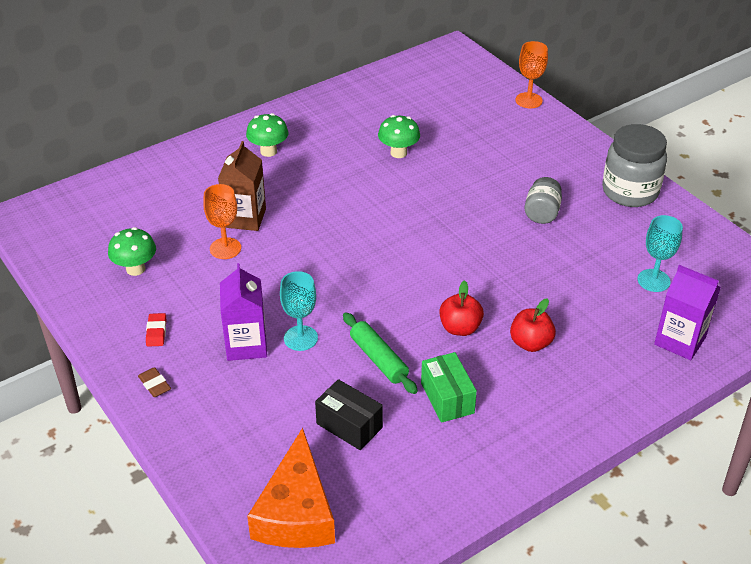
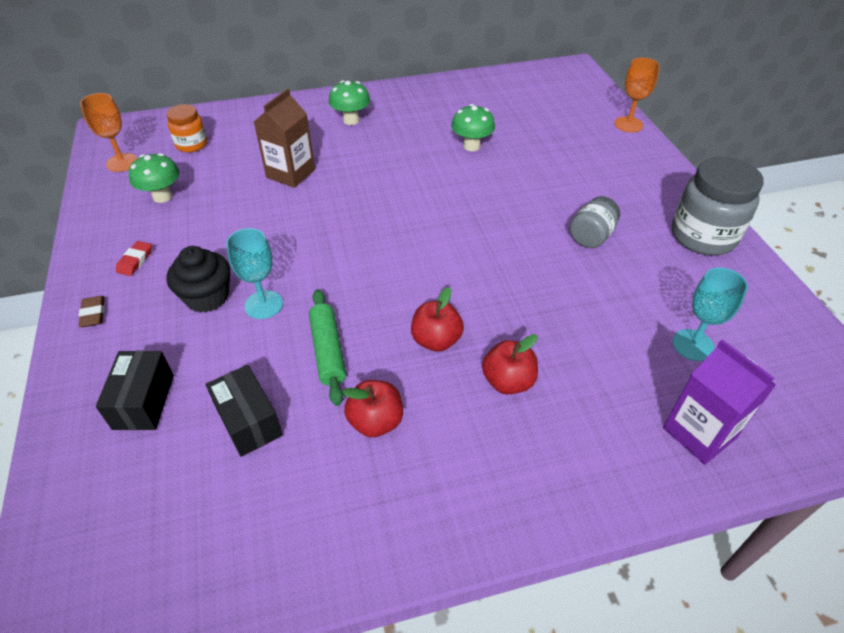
camera: 20 degrees right, 5 degrees up
(124, 212) = (191, 144): none -> orange jar
(225, 248) = (254, 197): orange goblet -> orange goblet (122, 162)
(246, 345) = (207, 297): purple carton -> black cupcake
(254, 436) = (144, 401): none -> black box
(296, 512) = (121, 514): orange cheese -> none
(447, 398) = (375, 421): green box -> red apple

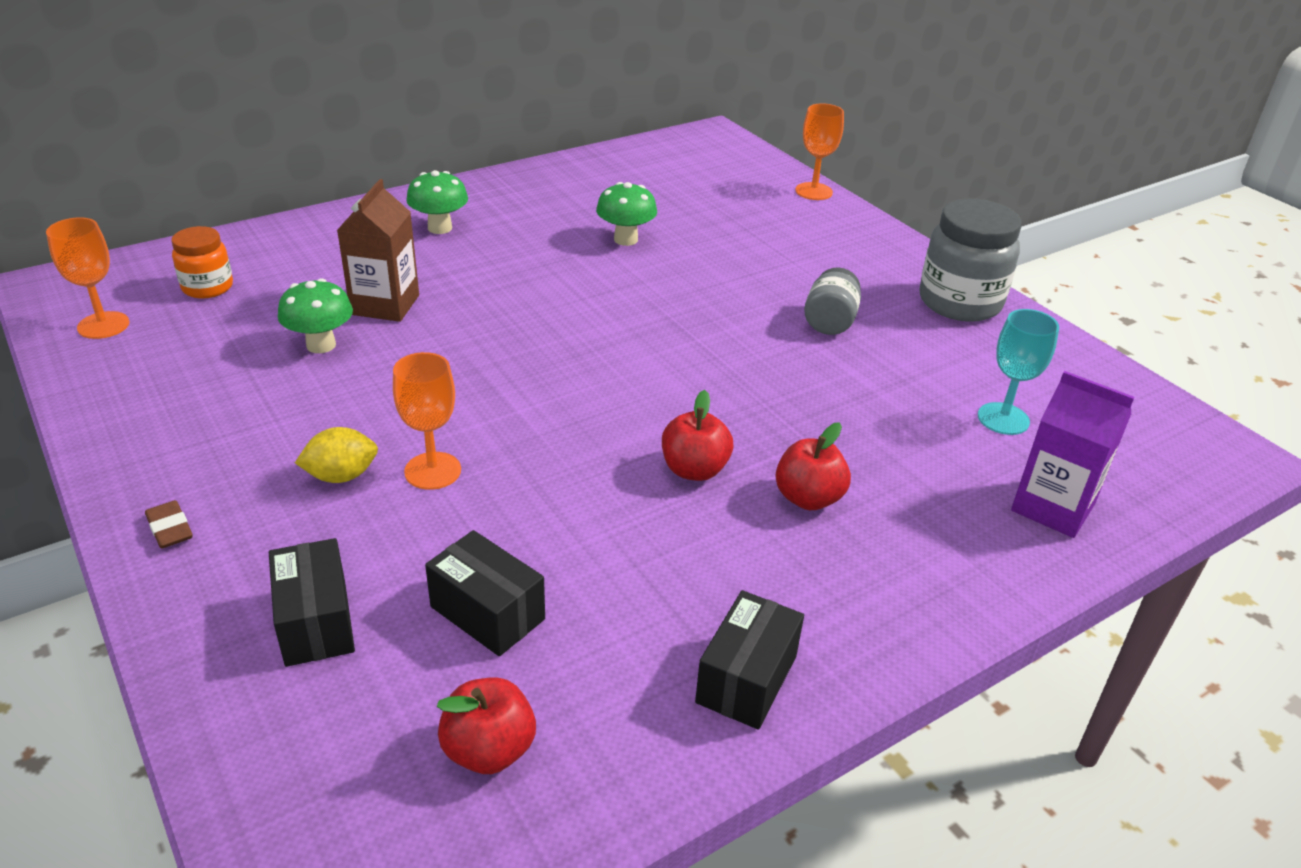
camera: 20 degrees left, 10 degrees down
(135, 261) = (200, 449): red eraser -> none
(162, 196) = (198, 361): green mushroom -> green mushroom (321, 345)
(207, 297) = (341, 476): black cupcake -> yellow lemon
(263, 305) = (433, 471): turquoise goblet -> orange goblet
(328, 351) = (555, 509): green rolling pin -> none
(375, 421) = (663, 576): red apple -> red apple (489, 750)
(395, 520) = (746, 679): none -> black box

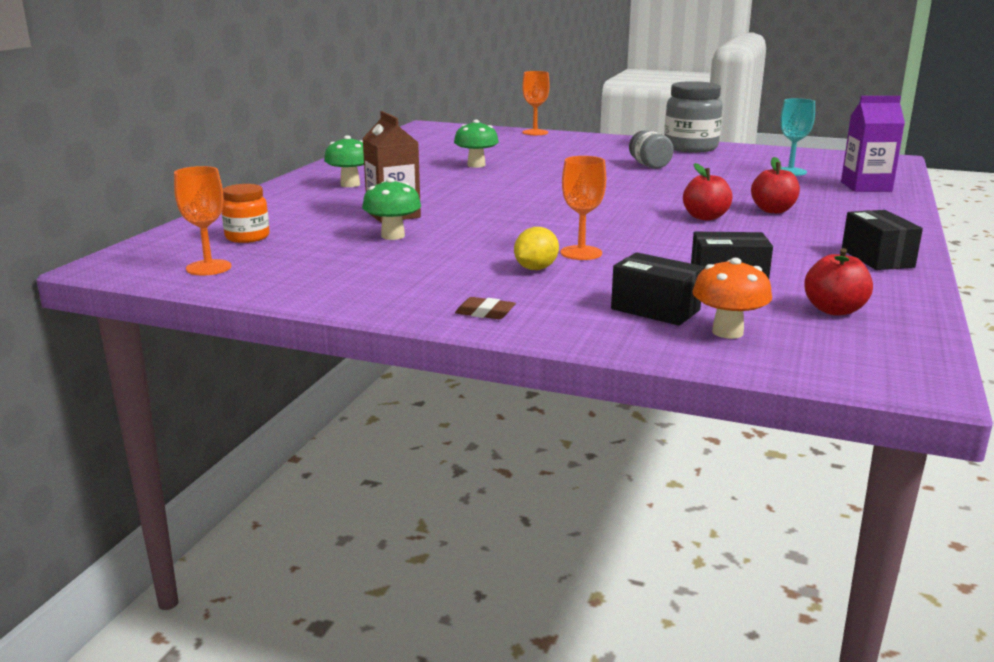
camera: 35 degrees left, 15 degrees down
(307, 711) = (727, 332): none -> orange mushroom

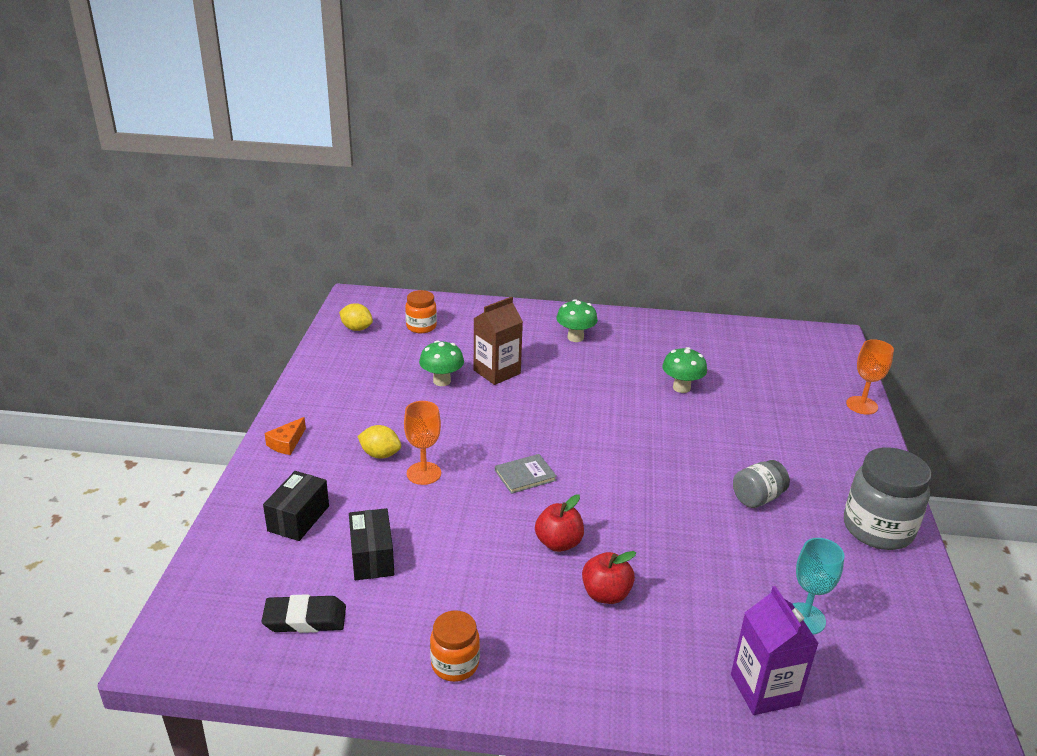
camera: 75 degrees right, 10 degrees up
(208, 268) = (356, 328): orange goblet -> yellow lemon
(485, 313) = (286, 443): brown eraser -> orange cheese
(597, 219) = (525, 475): none -> grey book
(727, 332) = (255, 555): orange mushroom -> none
(834, 310) = (305, 619): red apple -> black eraser
(877, 258) = (455, 664): black box -> orange jar

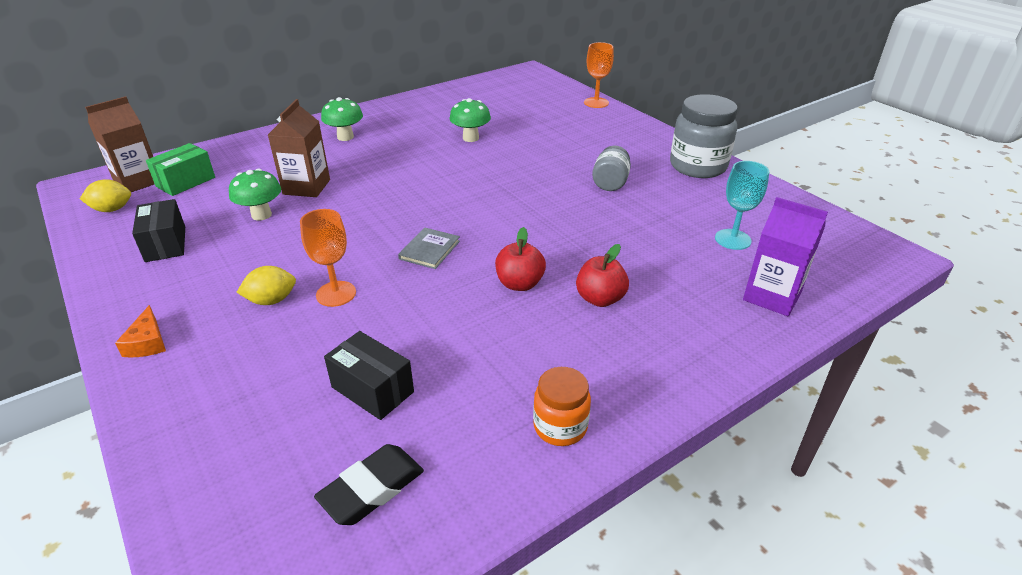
camera: 40 degrees left, 5 degrees up
(298, 518) = (248, 402): black box -> black box (165, 244)
(392, 311) = (138, 181): none -> brown carton
(421, 327) = (186, 182): orange jar -> green box

